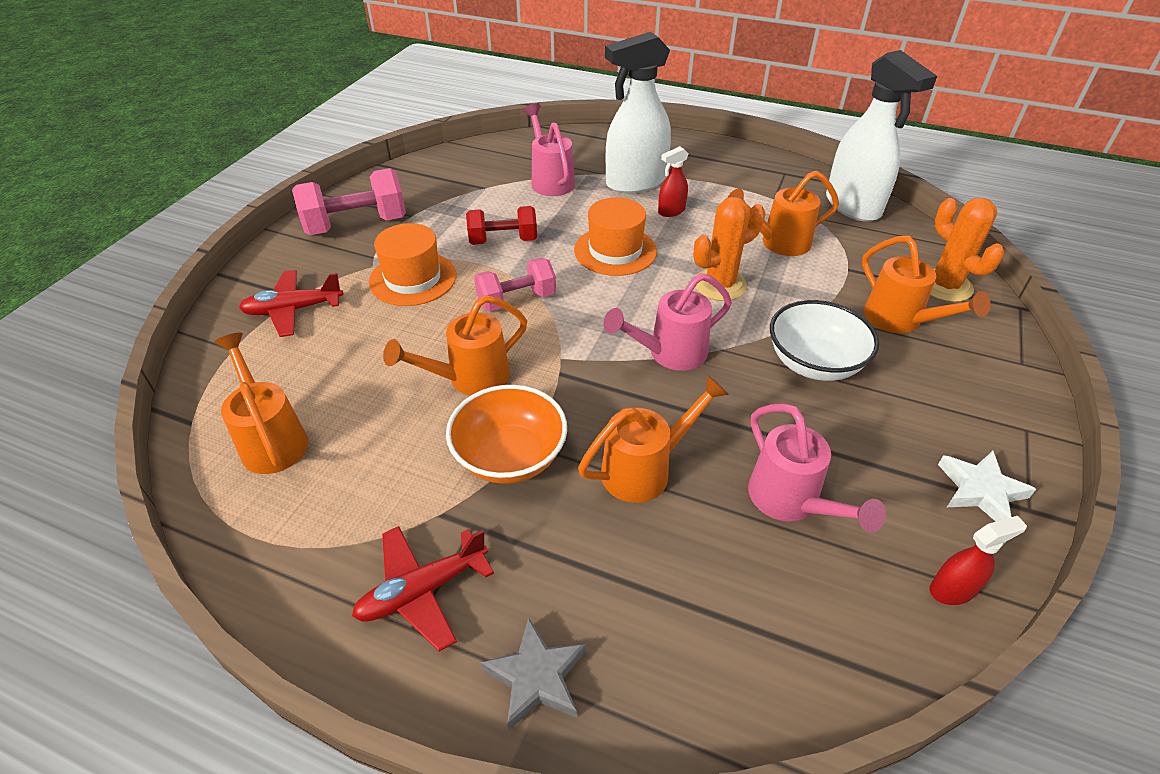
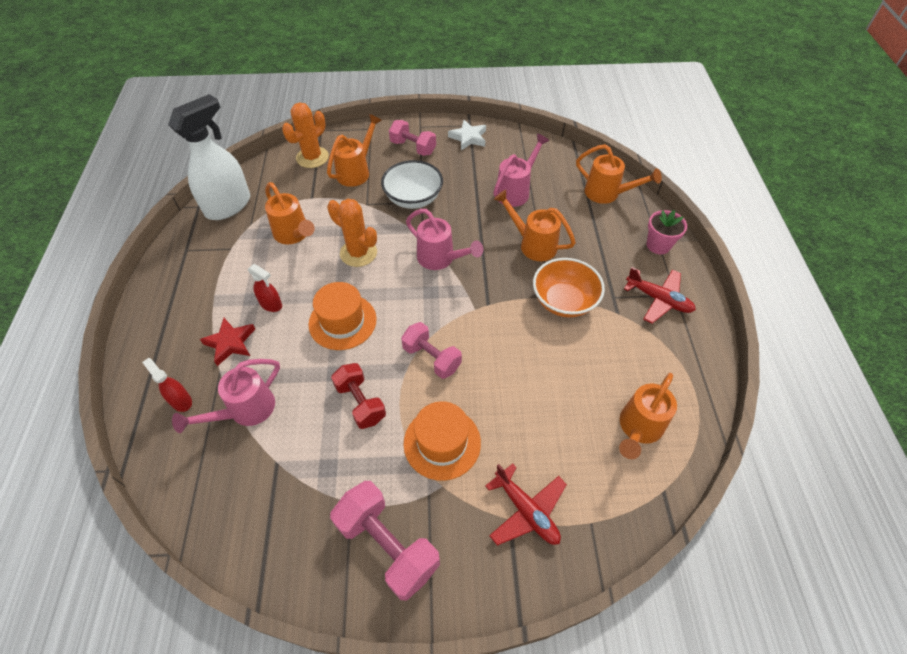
camera: 115 degrees left, 10 degrees up
(470, 379) = (521, 348): orange watering can -> orange watering can (607, 194)
(536, 677) = (658, 245): grey star -> pink flower pot
(635, 182) = (230, 343): white spray bottle -> red star
(952, 589) = (526, 142): red spray bottle -> red spray bottle (181, 401)
(956, 400) = (413, 147): none -> pink dumbbell

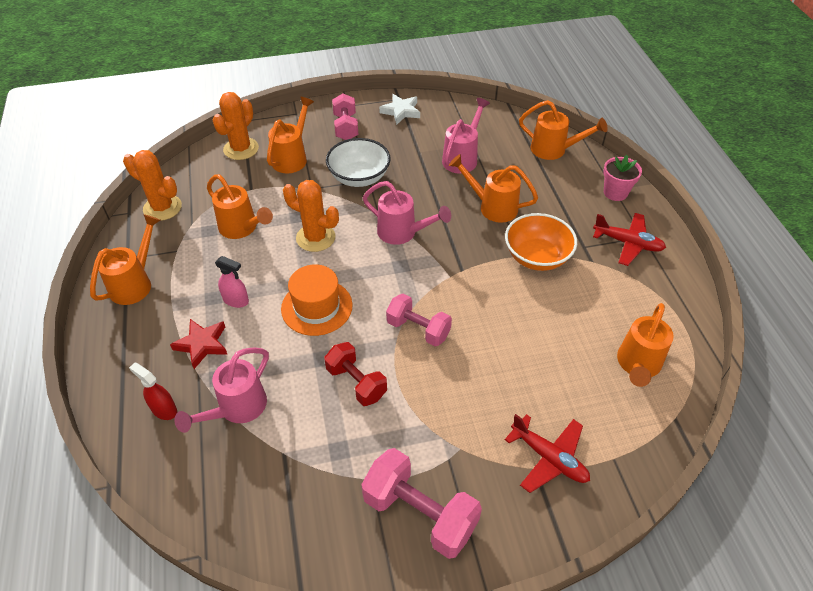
camera: 10 degrees left, 5 degrees down
(186, 275) = (135, 283): none -> orange watering can
(228, 205) = (162, 208): white spray bottle -> orange cactus
(271, 304) = (236, 300): red spray bottle -> pink spray bottle
(413, 147) = (346, 127): pink dumbbell -> pink dumbbell turned 60 degrees clockwise
(442, 443) = (449, 408): orange hat -> none

